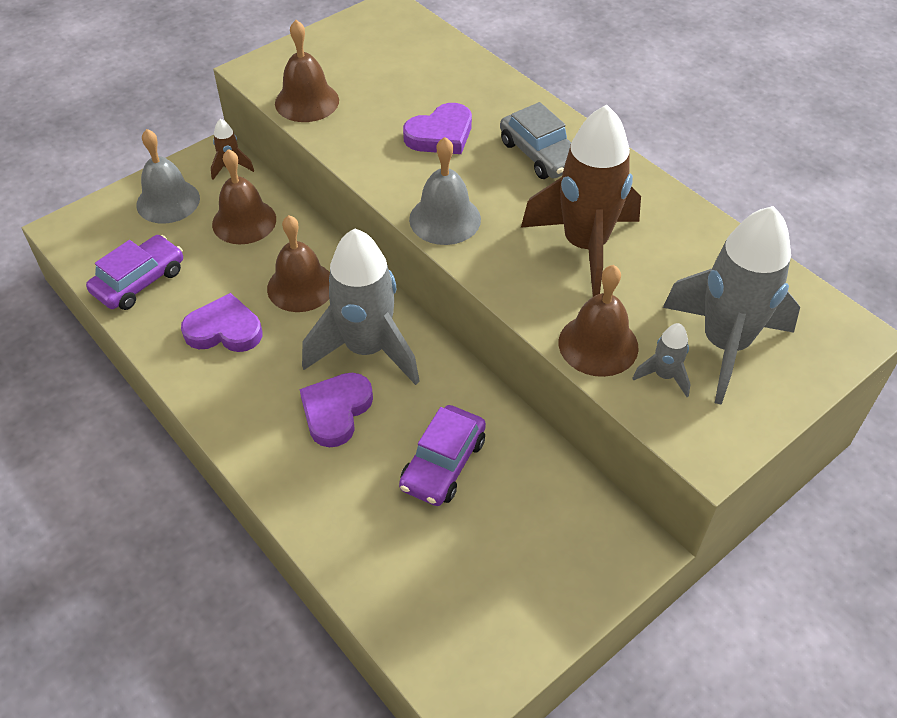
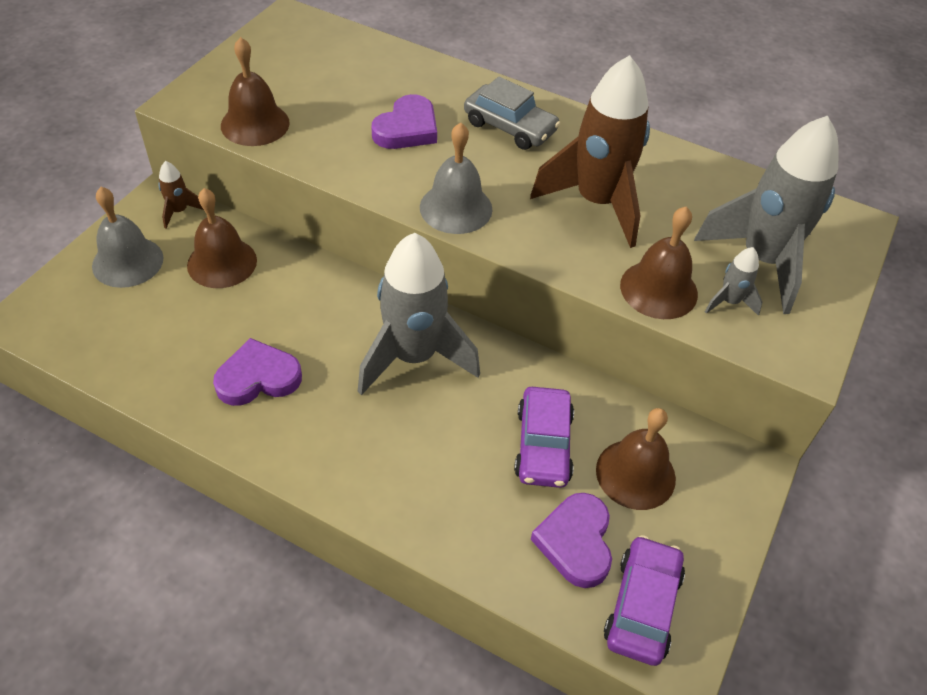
camera: 25 degrees left, 0 degrees up
(139, 281) = (138, 352): purple car -> purple car (642, 606)
(301, 286) = (315, 313): brown bell -> brown bell (635, 474)
(336, 411) = (415, 426): purple heart -> purple heart (575, 542)

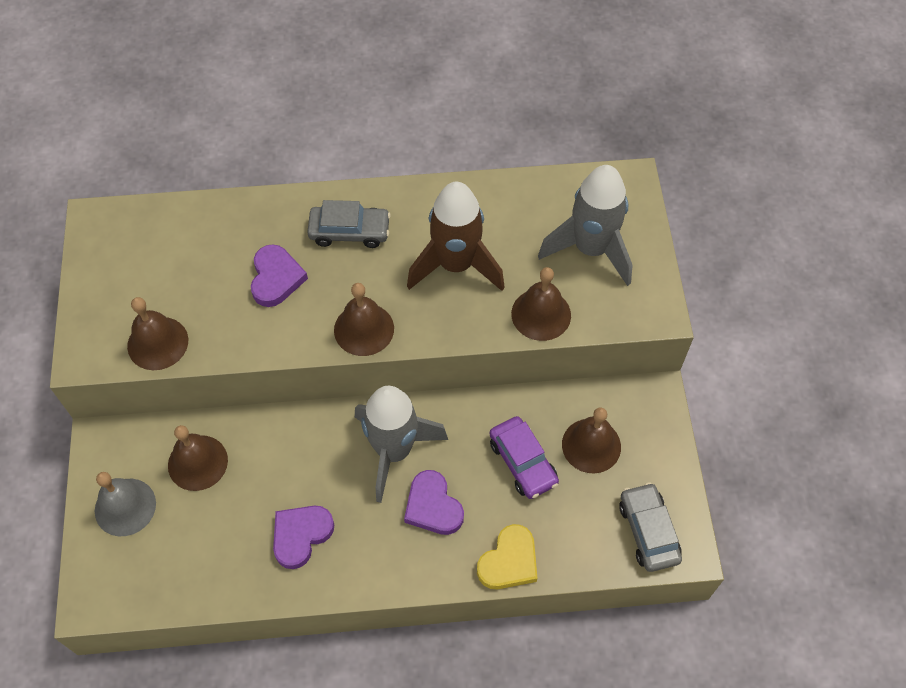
camera: 30 degrees left, 10 degrees up
(179, 211) = (126, 439): brown rocket -> none
(451, 535) = (509, 561): none -> yellow heart
(456, 208) = (364, 329): grey bell -> brown bell
(575, 542) = (585, 516): purple heart -> purple heart (433, 506)
(642, 606) = (648, 531): purple car -> grey car
(729, 302) = (590, 297): grey rocket -> none

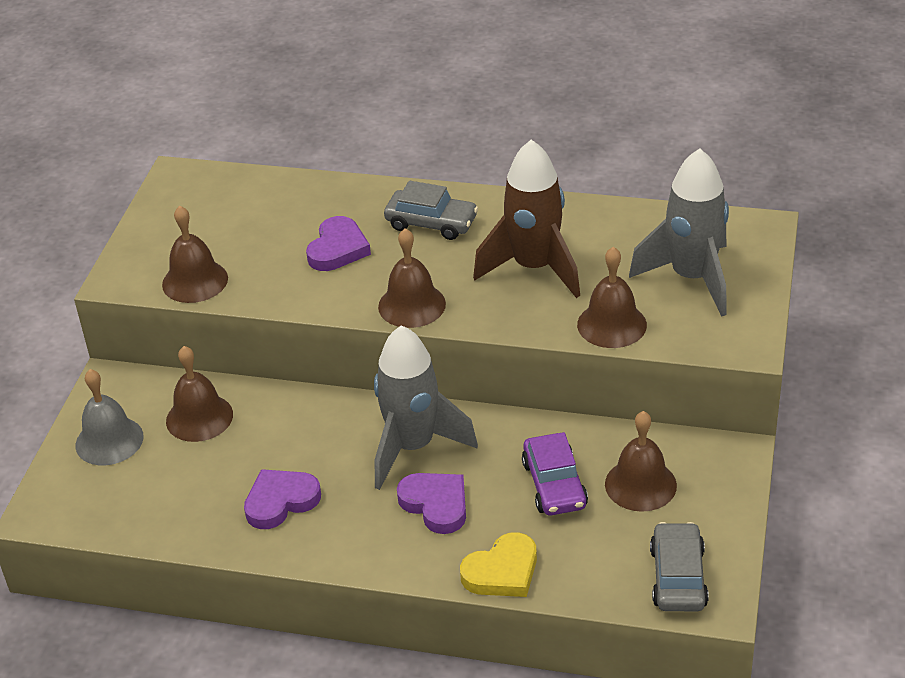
camera: 20 degrees right, 20 degrees down
(433, 506) = (436, 504): purple heart -> purple heart turned 150 degrees clockwise

